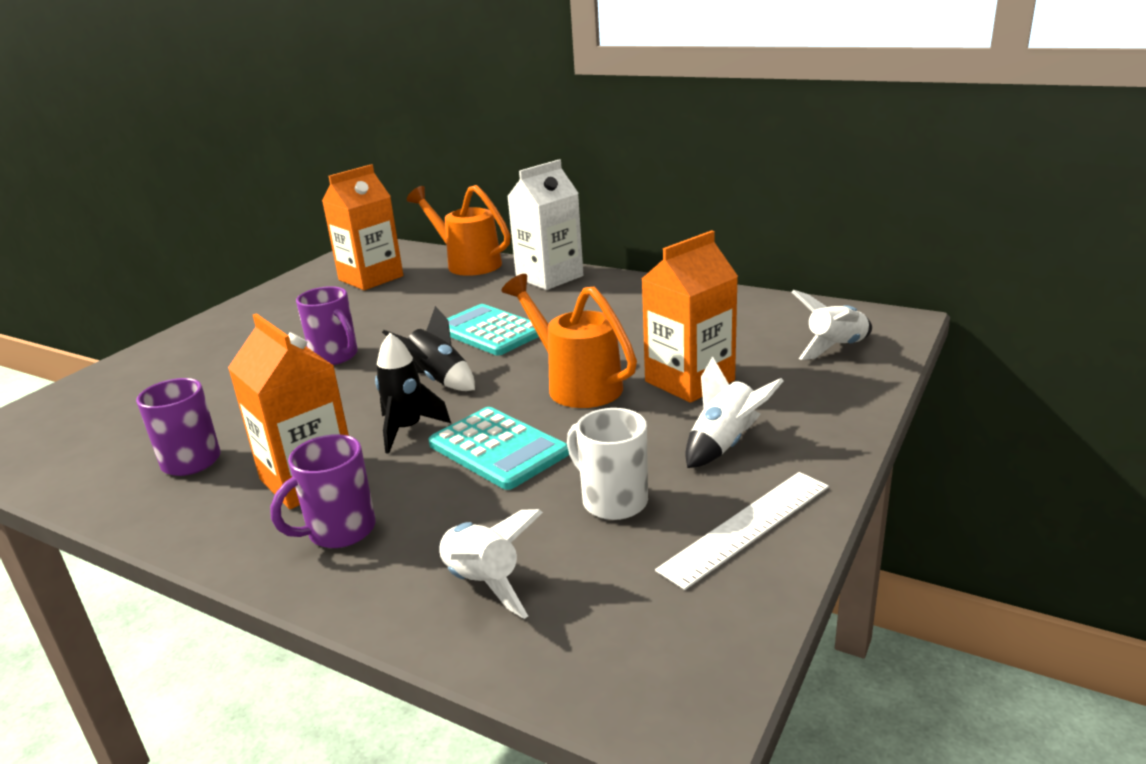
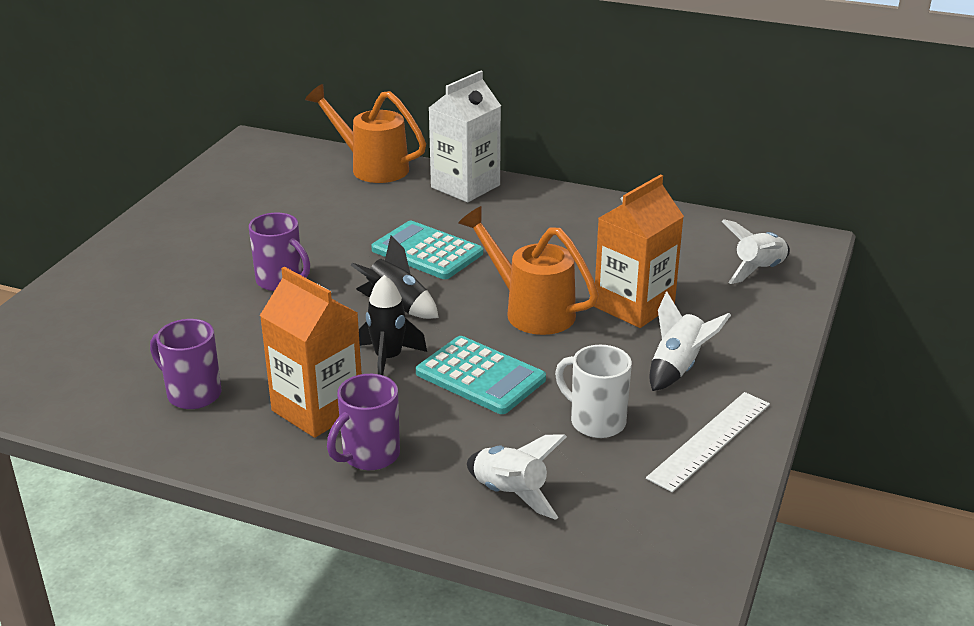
camera: 10 degrees left, 5 degrees up
(371, 278) = (273, 185): orange carton -> none

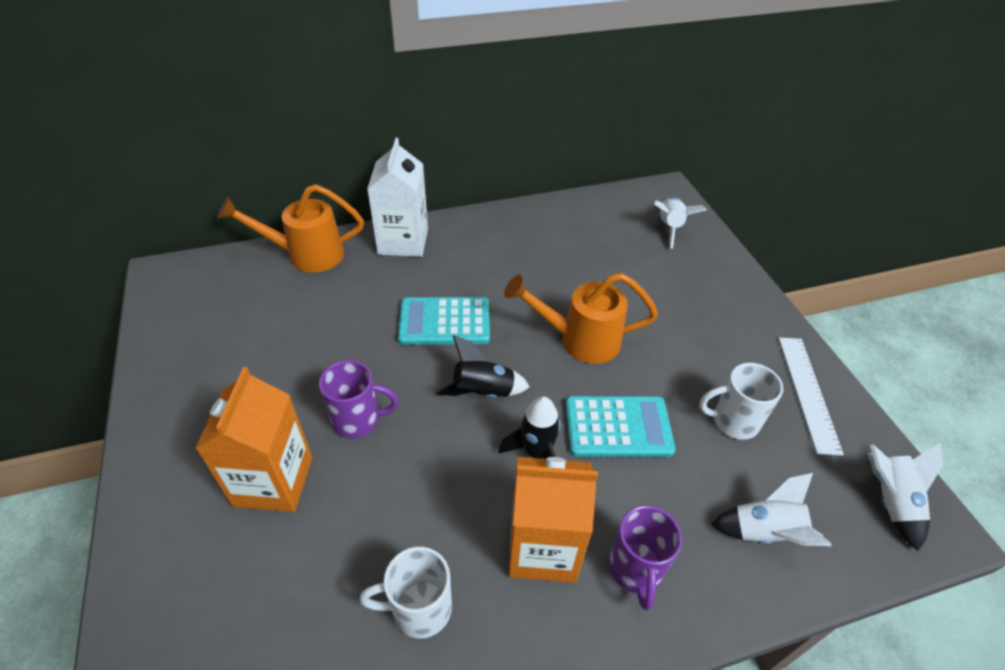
camera: 40 degrees left, 15 degrees up
(192, 394) = (419, 609): purple mug -> white mug
(634, 306) = (636, 298): orange carton -> orange carton (273, 481)
(678, 368) = (721, 339): white rocket -> white rocket (889, 501)

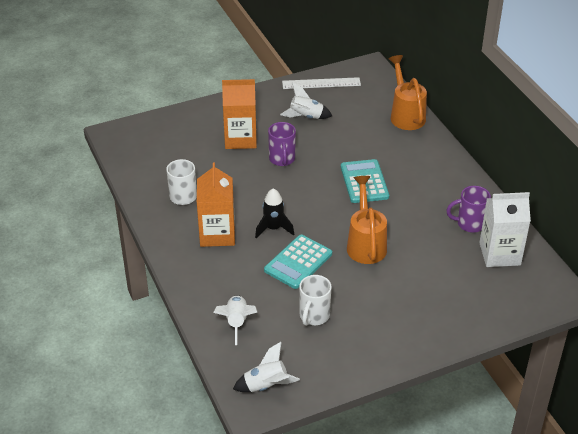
camera: 85 degrees right, 5 degrees down
(403, 241) = (435, 153): white carton -> white carton (499, 254)
(483, 392) = (311, 204): black rocket -> none
(618, 427) = (298, 262): turquoise calculator -> turquoise calculator turned 45 degrees clockwise
(635, 570) = (209, 268): purple mug -> purple mug (469, 224)
(669, 228) = (509, 294): white rocket -> white rocket (306, 117)
(733, 421) = (314, 316): white mug -> white mug turned 150 degrees counterclockwise
(808, 392) = (347, 359): white ruler -> white ruler (321, 83)

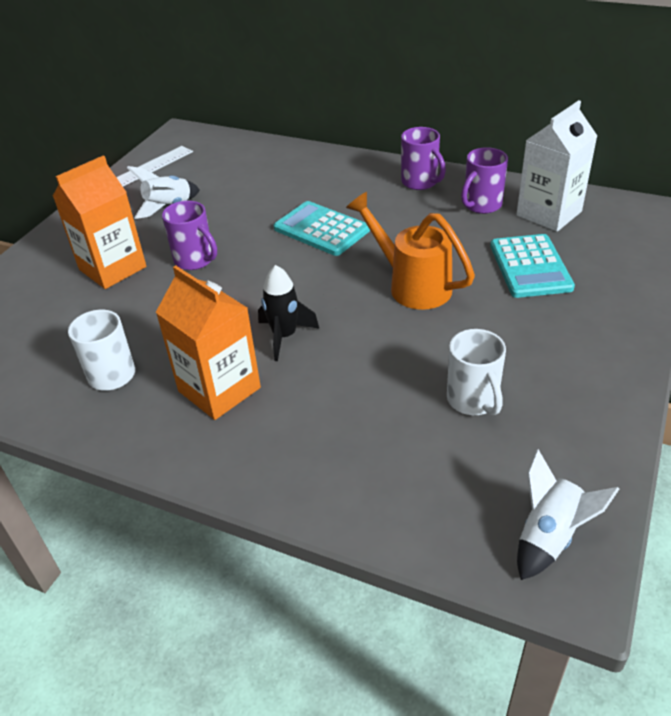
camera: 40 degrees left, 0 degrees up
(237, 322) = (394, 481): white rocket -> none
(298, 262) = (367, 353): turquoise calculator -> turquoise calculator (530, 267)
(405, 114) = (276, 152): orange watering can -> none
(457, 187) = (420, 182): none -> purple mug

